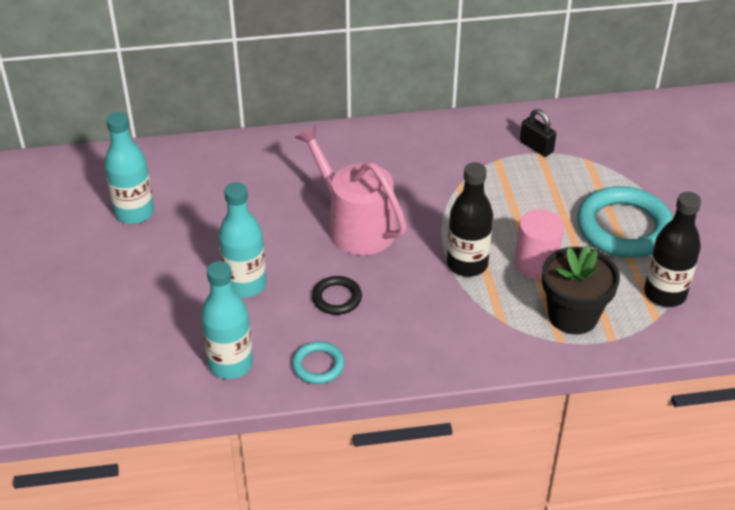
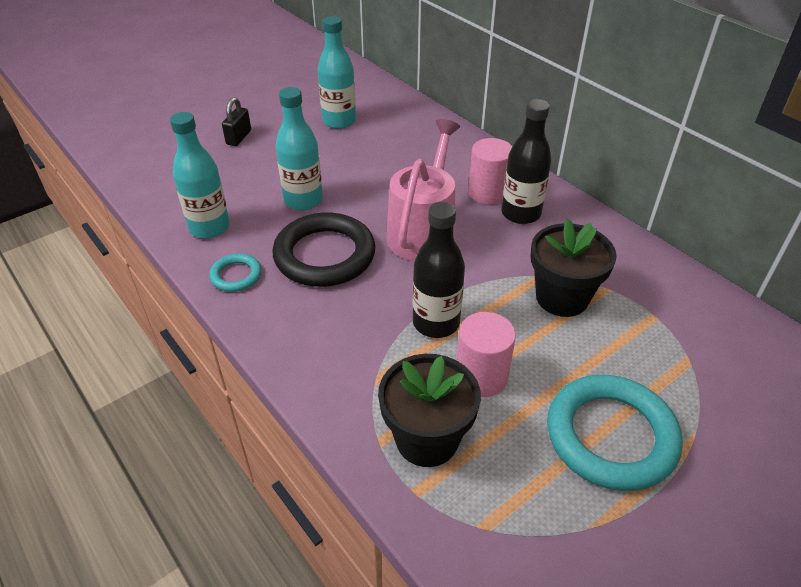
camera: 60 degrees right, 0 degrees up
(337, 166) = (488, 193): none -> pink cylinder
(337, 298) = (324, 255): black ring -> black ring, size x2.04
(489, 187) = (562, 297): none -> black flower pot
(536, 147) = (660, 310): black padlock -> black padlock (239, 137)
(665, 294) = (533, 522): black bottle -> black bottle (520, 213)

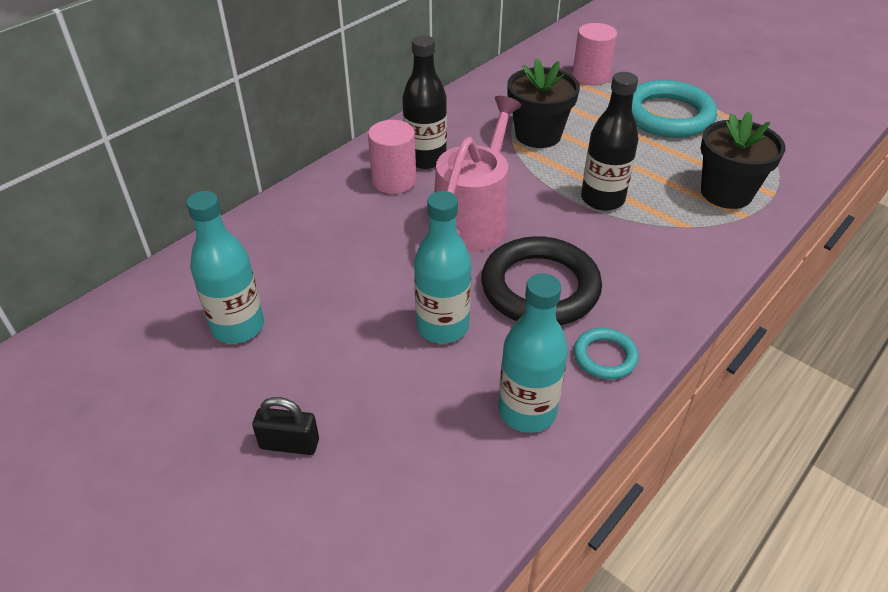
camera: 100 degrees left, 0 degrees up
(423, 231) = (474, 219): pink watering can -> pink watering can turned 105 degrees clockwise
(481, 376) = (649, 171): pink cylinder -> pink cylinder (590, 76)

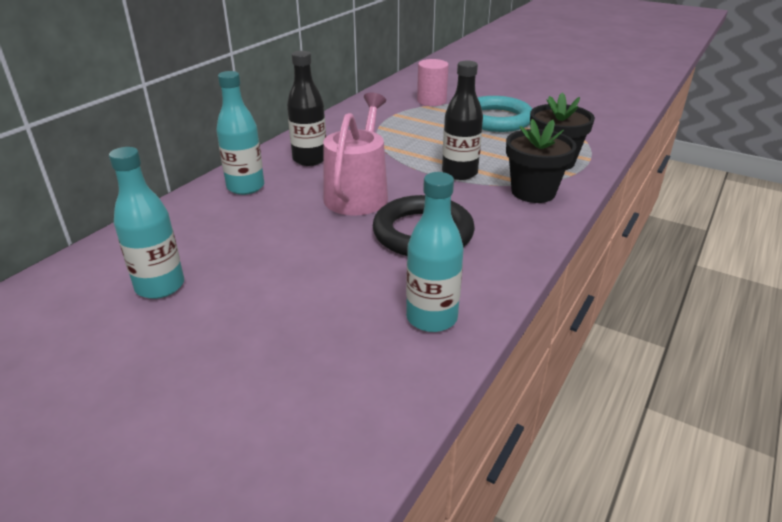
camera: 10 degrees left, 10 degrees down
(289, 444) = (220, 367): black padlock -> none
(394, 181) = (285, 175): pink cylinder -> none
(442, 327) = (346, 267): turquoise bottle -> turquoise bottle (245, 187)
(538, 135) = (398, 138): black flower pot -> black flower pot (533, 192)
(605, 357) = (488, 273): turquoise ring -> none

